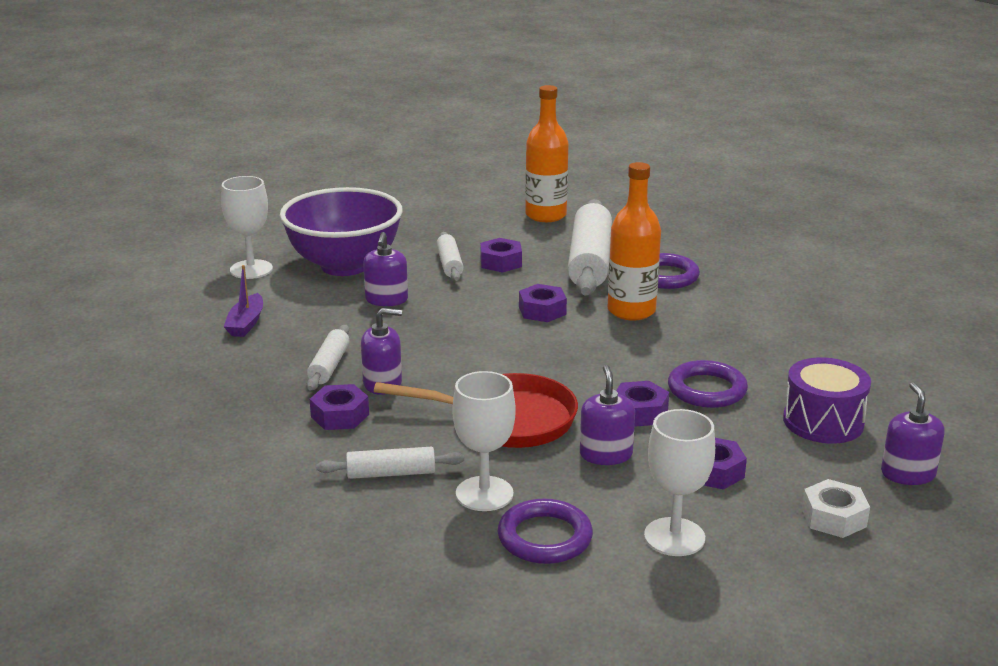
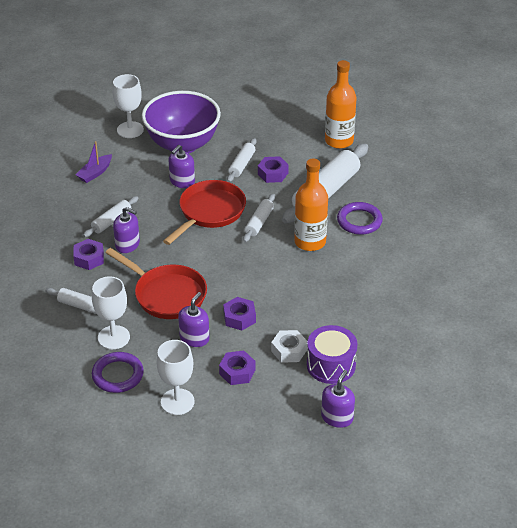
camera: 30 degrees right, 15 degrees up
(462, 319) = (209, 212): none -> red pan
(542, 311) = (259, 222): purple nut -> white rolling pin
(707, 390) = (291, 317): purple ring -> none
(834, 517) = (267, 426): white nut -> white nut (289, 350)

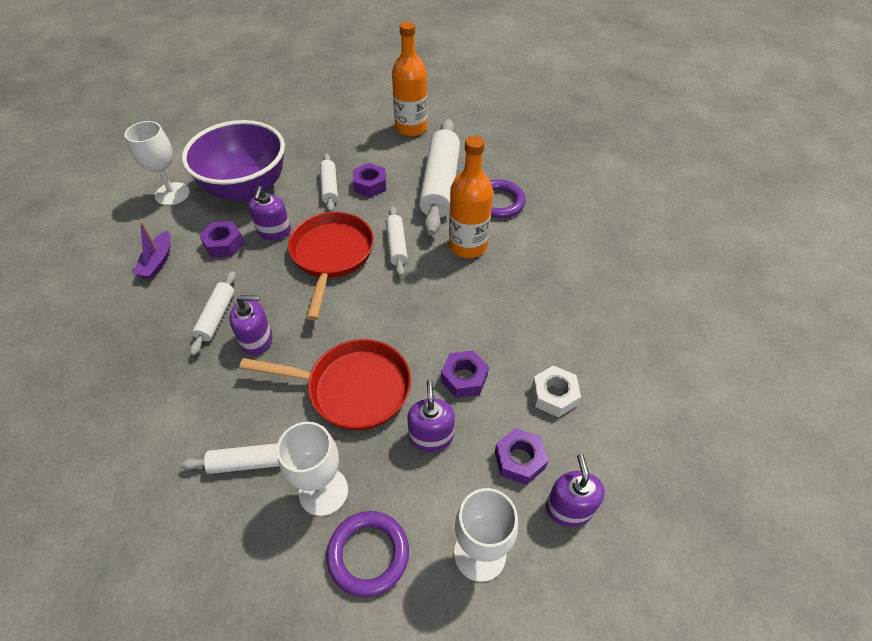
camera: 30 degrees left, 10 degrees up
(89, 258) = (216, 383): purple nut -> purple nut (224, 244)
(331, 365) = (615, 391): purple drum -> none
(337, 417) = (683, 463): purple soap dispenser -> purple soap dispenser (569, 508)

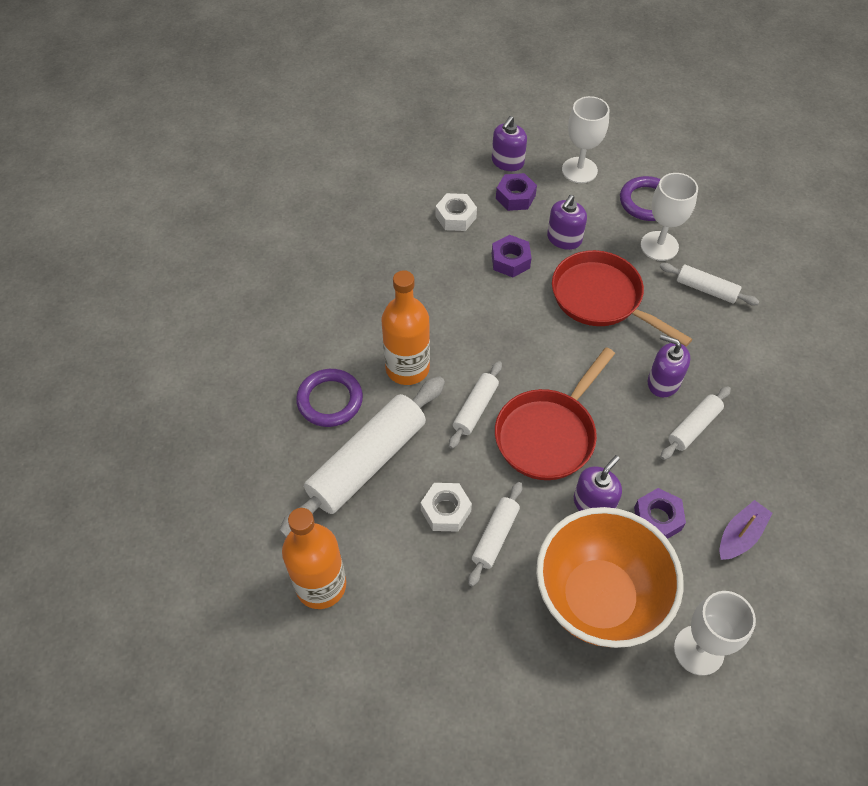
camera: 145 degrees left, 5 degrees up
(246, 189) = (598, 598): purple bowl -> orange bowl
(370, 185) = (446, 510): purple nut -> white nut

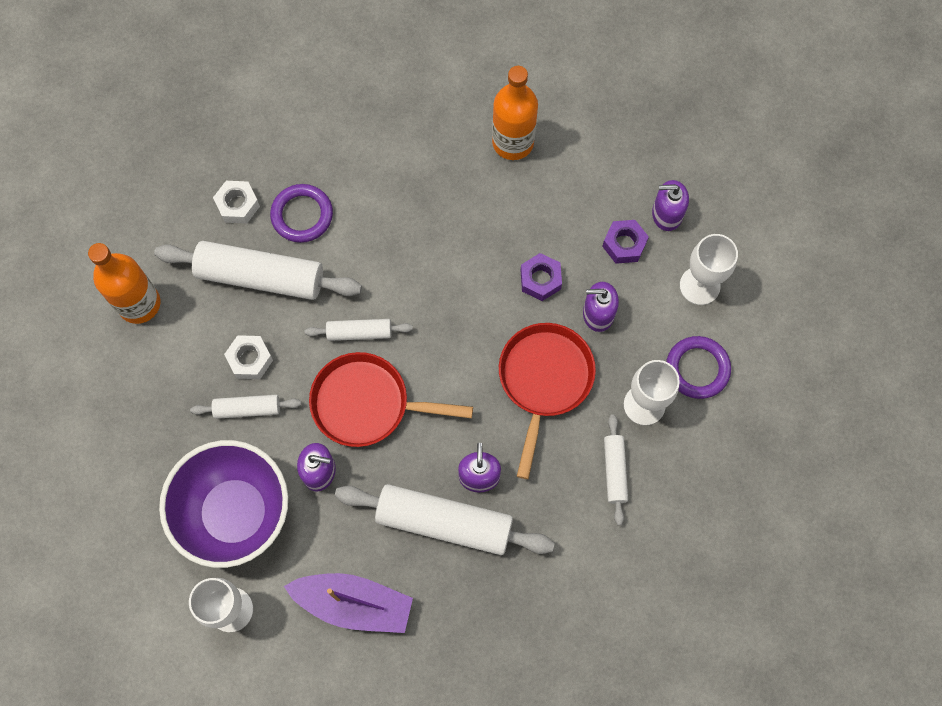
camera: 60 degrees right, 15 degrees up
(407, 368) = (369, 257): orange bottle -> orange bottle (513, 142)
(455, 217) = (564, 205): white nut -> white nut (238, 205)
(598, 598) = (235, 513): orange bowl -> purple bowl
(657, 518) = (333, 529): purple nut -> none
(693, 427) = (444, 522): white rolling pin -> white rolling pin, size x1.97
(740, 535) = (354, 604): purple boat -> purple boat, size x1.73

